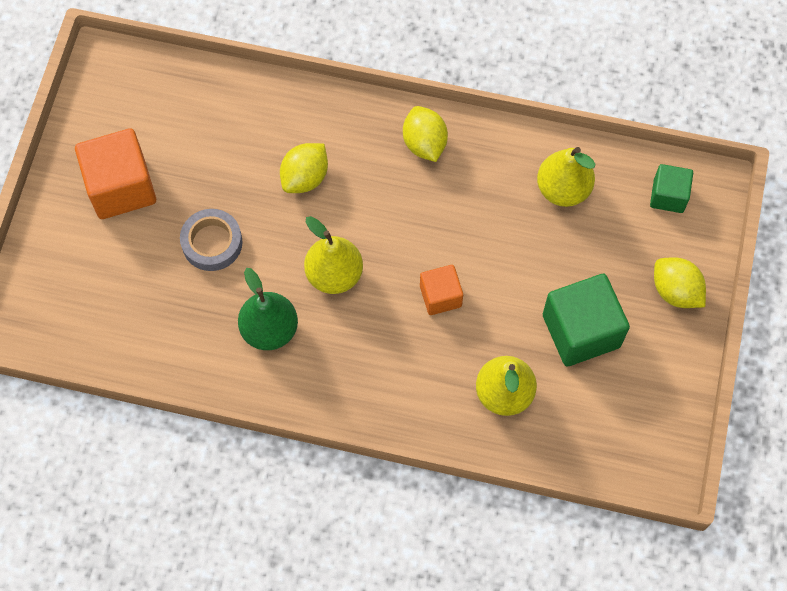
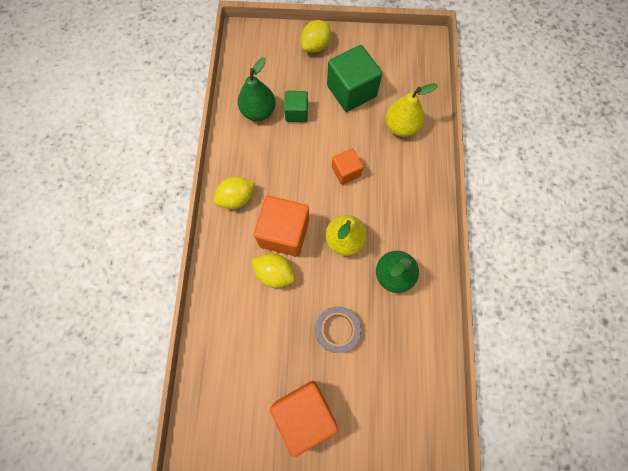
camera: 100 degrees left, 5 degrees up
(360, 197) = (284, 233): none -> orange cube
(563, 189) = (258, 111): yellow pear -> green pear
(668, 196) = (254, 55): green cube -> green cube (296, 113)

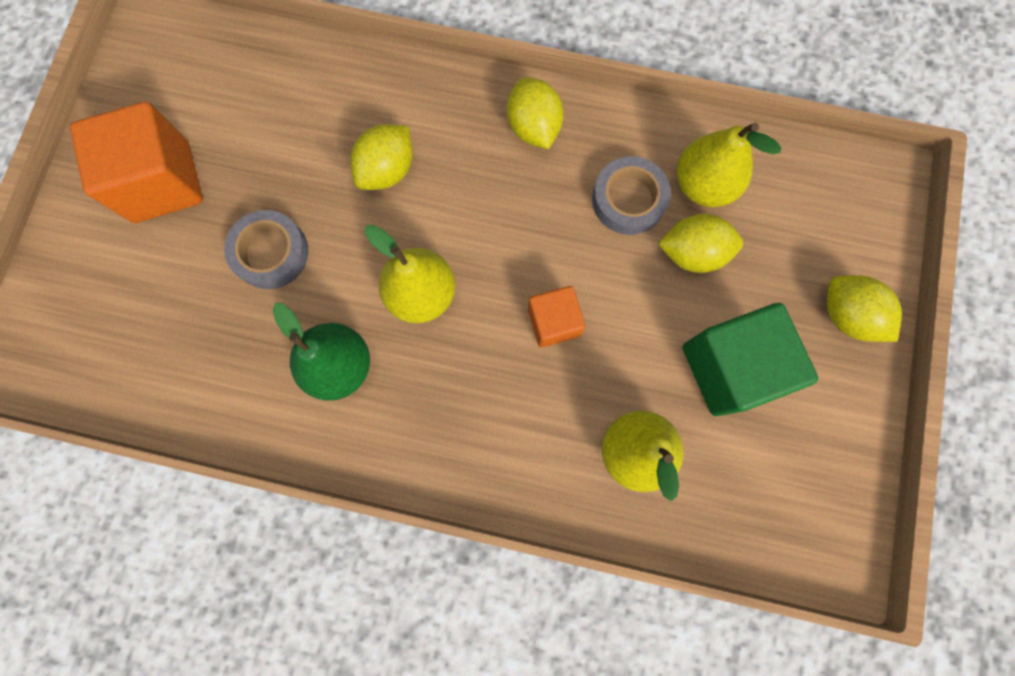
camera: 100 degrees right, 5 degrees up
(258, 111) = (703, 185): green pear -> yellow pear
(272, 145) = (628, 200): none -> grey tape
(284, 233) = (455, 195): orange cube -> none
(296, 113) = (692, 253): green cube -> yellow lemon

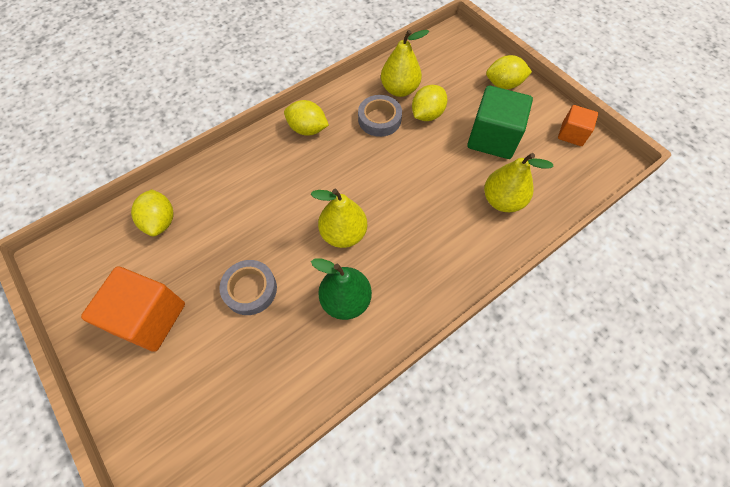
camera: 50 degrees left, 15 degrees down
(387, 170) = (263, 202): yellow lemon -> yellow lemon (160, 221)
(553, 322) = (411, 188): orange cube -> orange cube (572, 134)

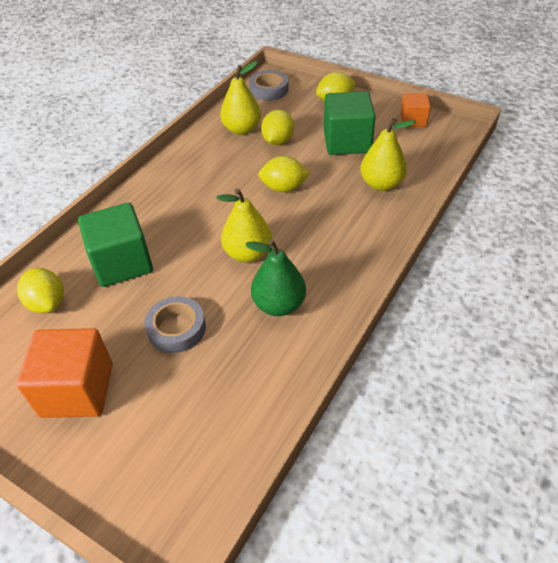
camera: 20 degrees left, 15 degrees down
(235, 203) = (122, 263): none -> green cube
(307, 129) = (167, 183): yellow lemon -> yellow lemon (283, 188)
(379, 119) = (235, 156): grey tape -> grey tape (269, 90)

